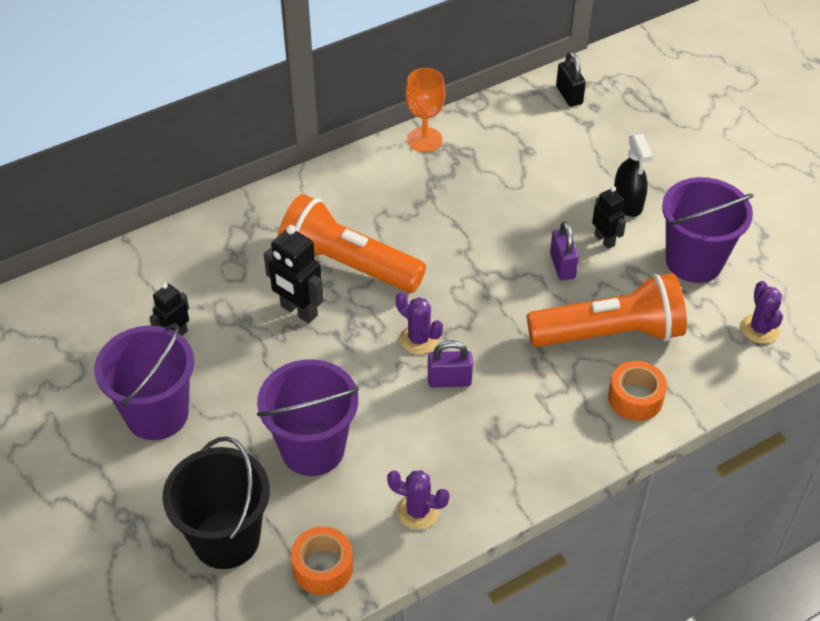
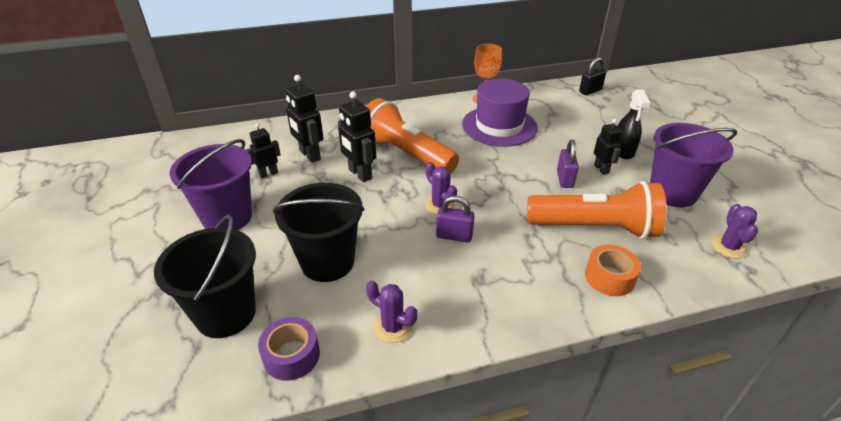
camera: 15 degrees right, 10 degrees down
(216, 293) = (309, 155): none -> black robot
(313, 449) = (327, 262): purple bucket -> black bucket
(323, 567) = (291, 355): orange tape -> purple tape
(458, 188) = (499, 126): none -> purple hat
(569, 95) = (590, 91): black padlock -> black padlock turned 60 degrees clockwise

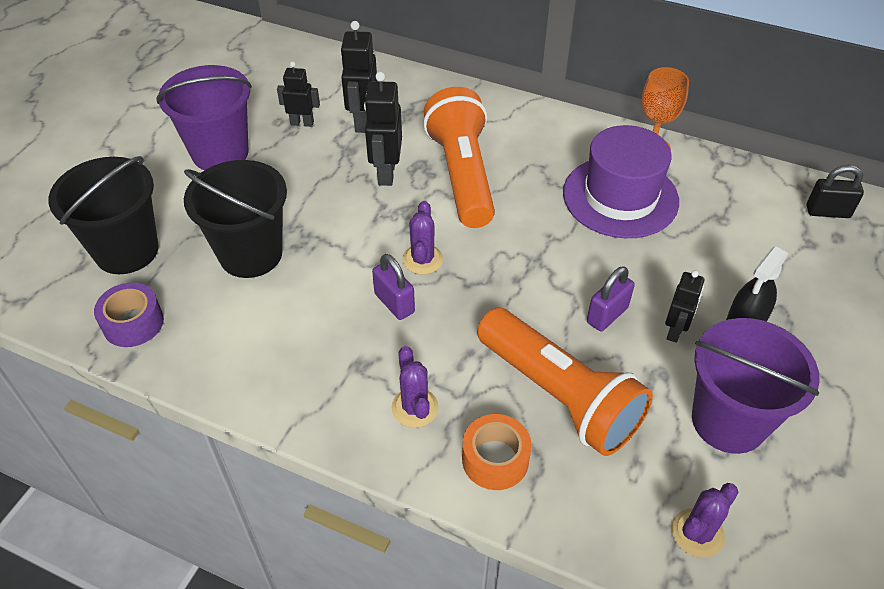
camera: 40 degrees right, 10 degrees up
(392, 327) = (232, 356): purple cactus -> purple cactus (415, 408)

